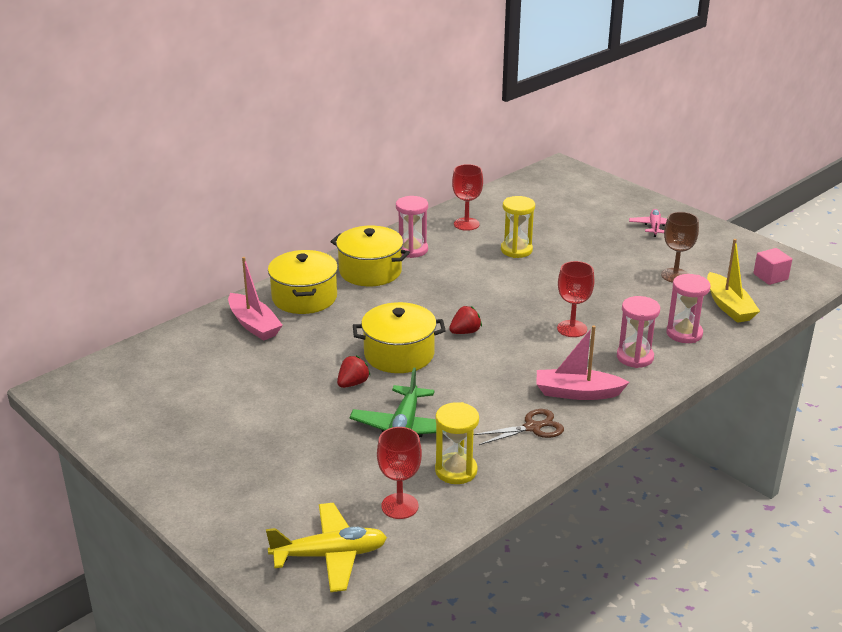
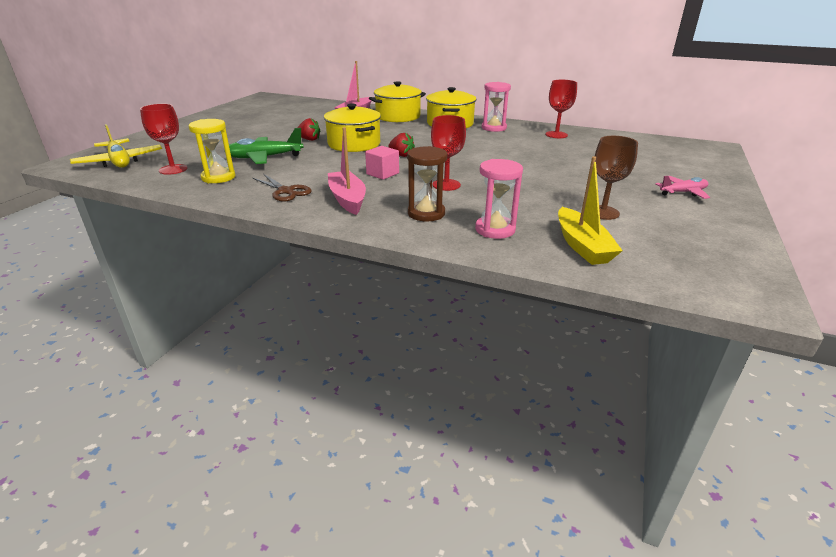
camera: 65 degrees right, 0 degrees up
(516, 250) = (543, 152): yellow hourglass -> none
(635, 357) = (426, 213): pink hourglass -> brown hourglass
(729, 306) = (582, 246): yellow boat -> yellow boat turned 60 degrees counterclockwise
(770, 277) = (690, 263): pink cube -> pink cube (382, 174)

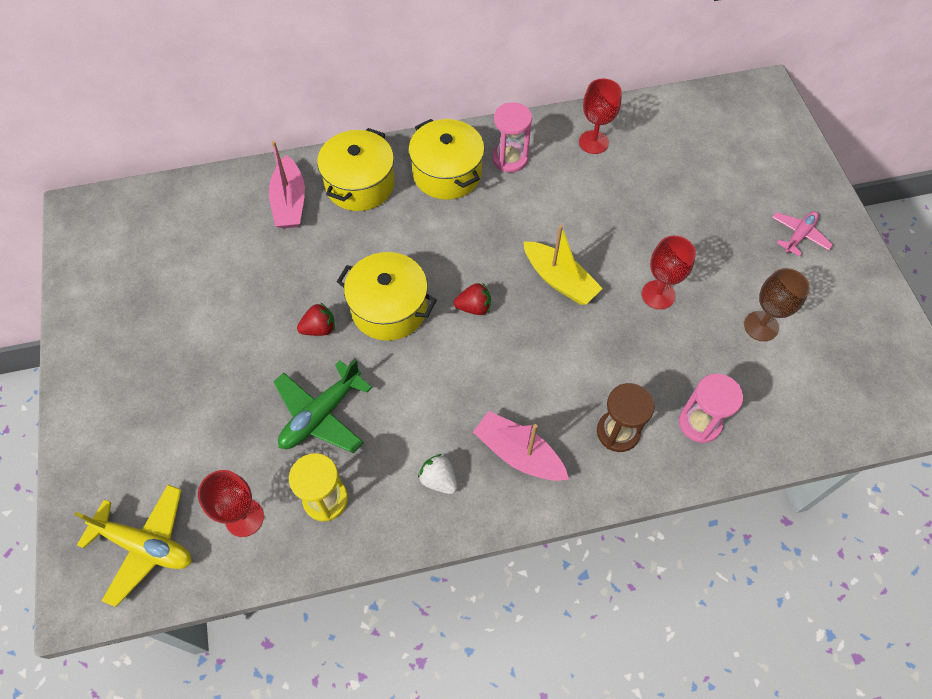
camera: 35 degrees left, 30 degrees up
(286, 191) = (439, 480): brown scissors -> white strawberry
(382, 174) = (498, 370): pink cube -> none
(446, 185) = (584, 355): red goblet -> red goblet (658, 295)
(582, 246) = (785, 405): yellow boat -> yellow boat (559, 280)

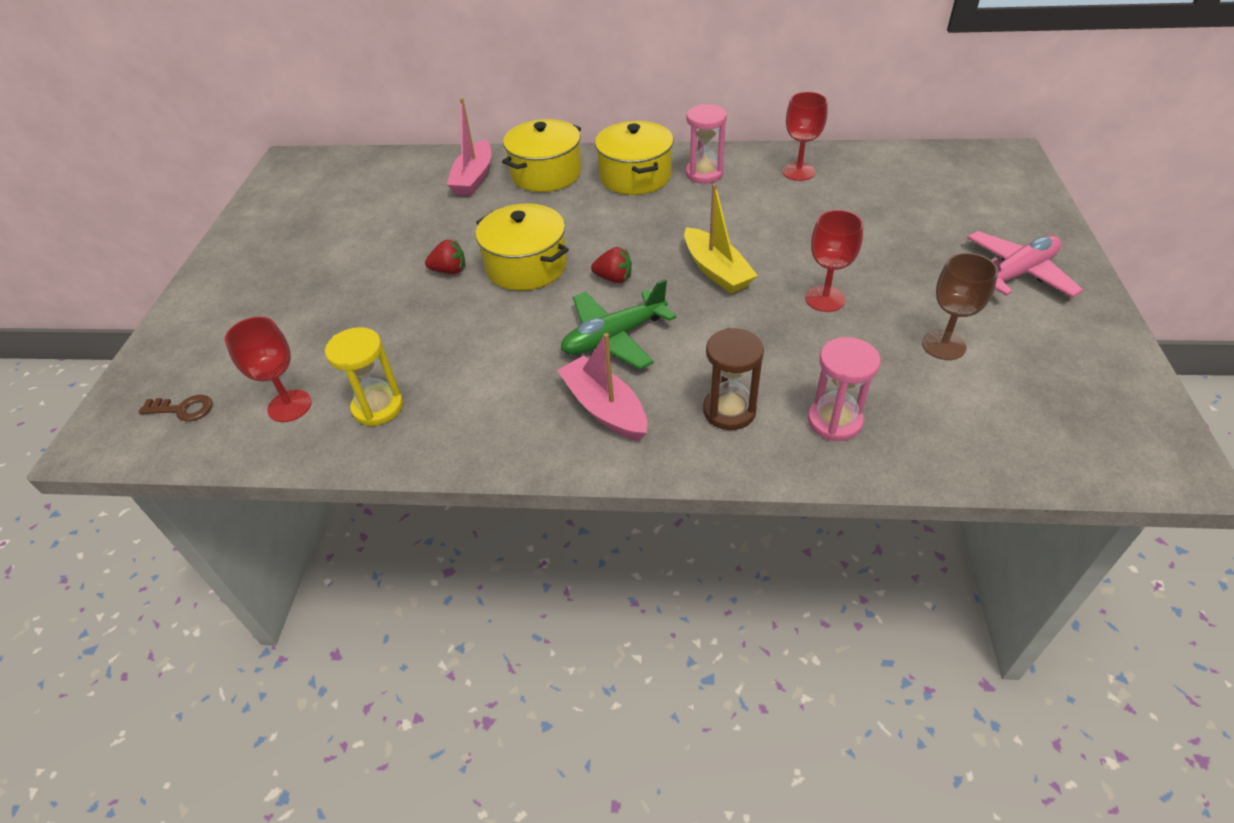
camera: 20 degrees right, 15 degrees down
(145, 546) = (183, 409): yellow plane -> brown key
(321, 415) = (413, 337): green plane -> green plane (614, 337)
(439, 480) = (505, 414): white strawberry -> none
(799, 236) = (1016, 274): pink plane -> pink plane, size x1.59

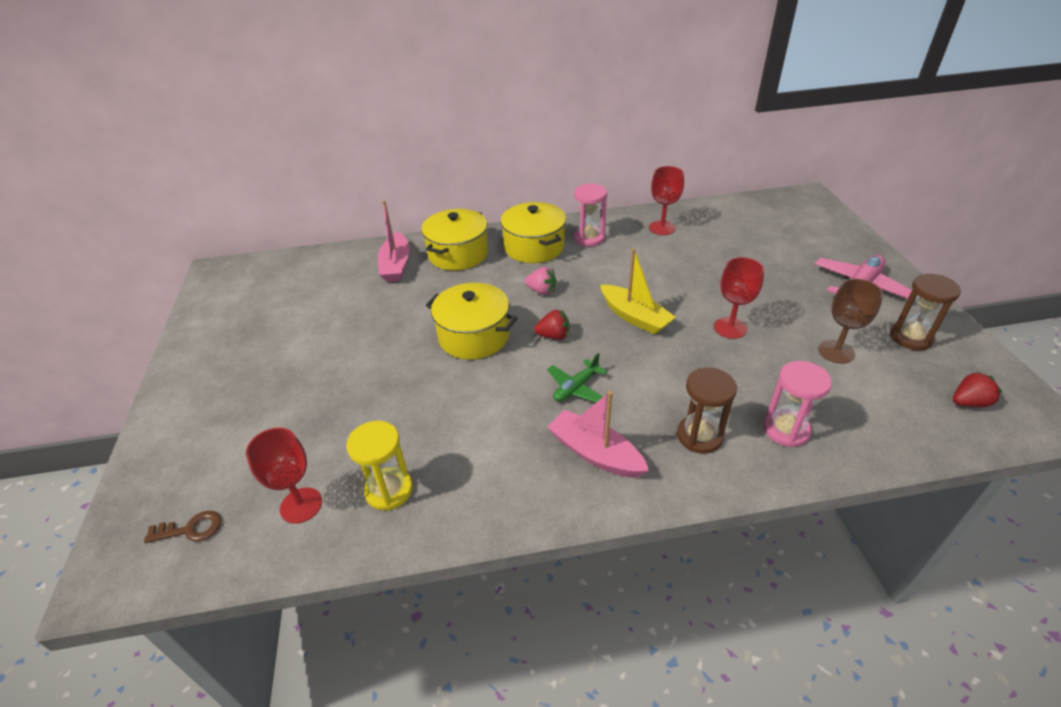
camera: 15 degrees left, 5 degrees down
(449, 271) = (406, 350): red strawberry -> red strawberry (968, 402)
(614, 337) = (576, 388): green plane -> green plane, size x0.63
(622, 227) = (541, 291): none -> pink strawberry
(1050, 343) = (910, 337): none -> brown hourglass

